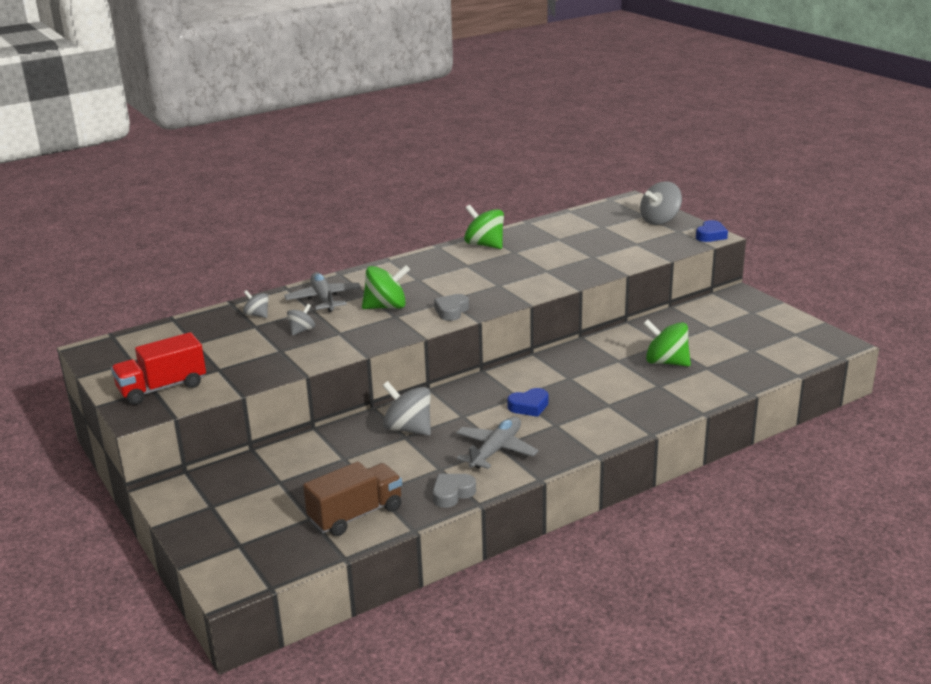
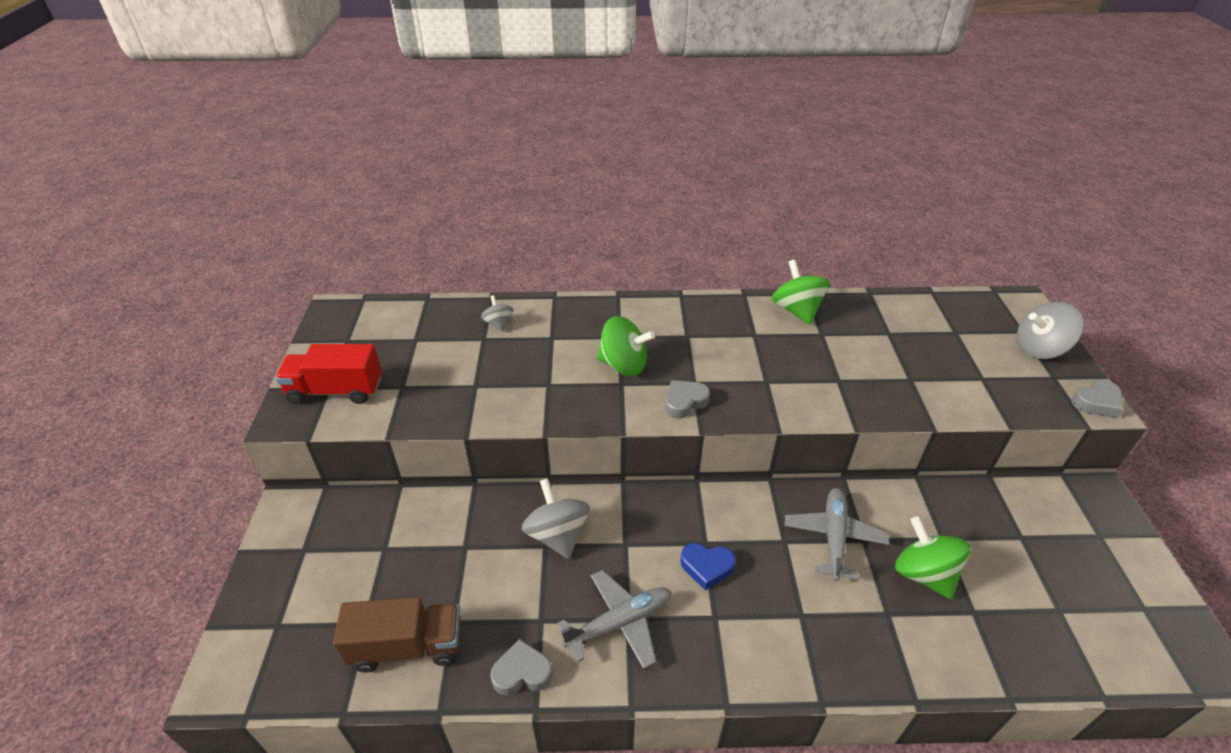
camera: 30 degrees right, 15 degrees up
(302, 331) = (518, 365): grey spinning top -> none
(324, 299) = (574, 327): grey plane -> grey plane (834, 537)
(711, 235) = (1096, 403): blue heart -> grey heart

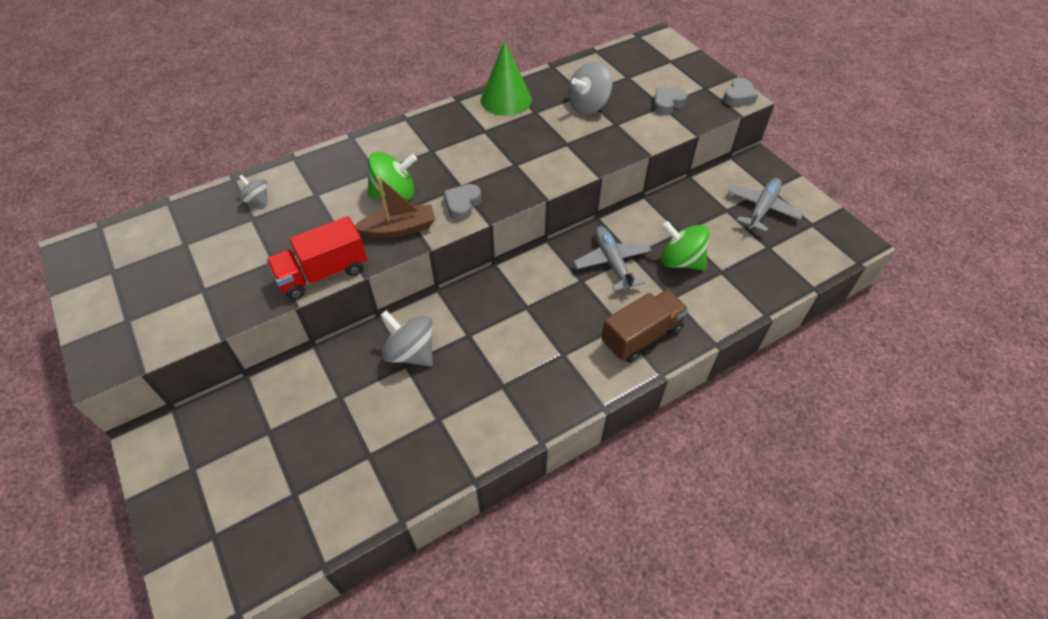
camera: 30 degrees left, 10 degrees up
(336, 390) = (137, 319): red truck -> red truck (323, 273)
(407, 646) = (343, 492): brown truck -> brown truck (641, 336)
(522, 672) = (447, 462): grey heart -> grey heart (667, 104)
(606, 402) = (399, 229): none -> brown boat
(620, 623) = (498, 392): grey plane -> grey plane (762, 209)
(706, 567) = (537, 323): blue heart -> none
(796, 310) = (506, 99): green spinning top -> green cone
(1039, 349) = (687, 71): grey spinning top -> grey spinning top (588, 105)

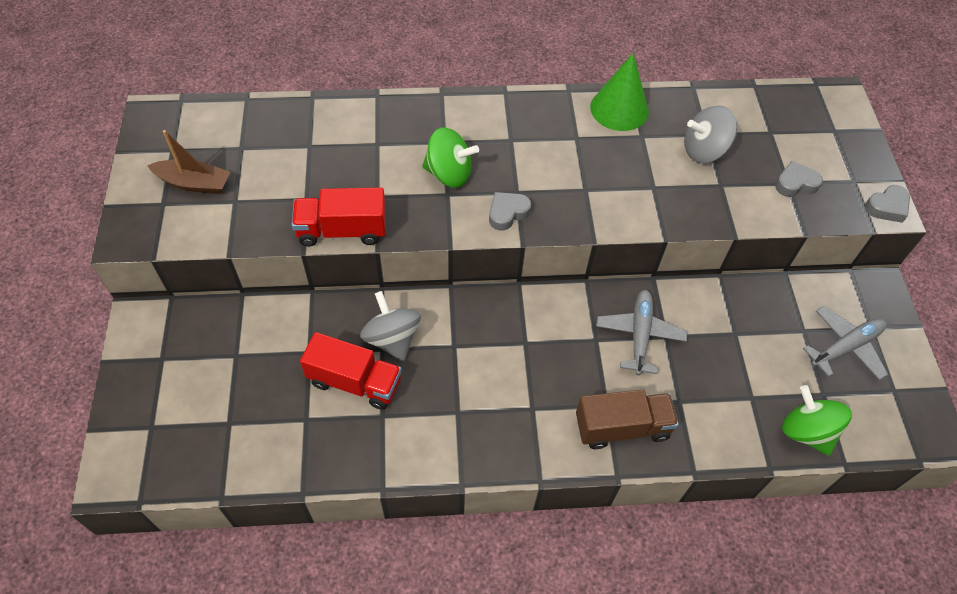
camera: 25 degrees right, 5 degrees up
(257, 200) = (323, 128): grey spinning top -> none
(397, 403) = (354, 382): none -> red truck
(399, 229) = (433, 214): brown boat -> brown boat (194, 183)
(681, 261) = (714, 366): green spinning top -> green spinning top (806, 431)

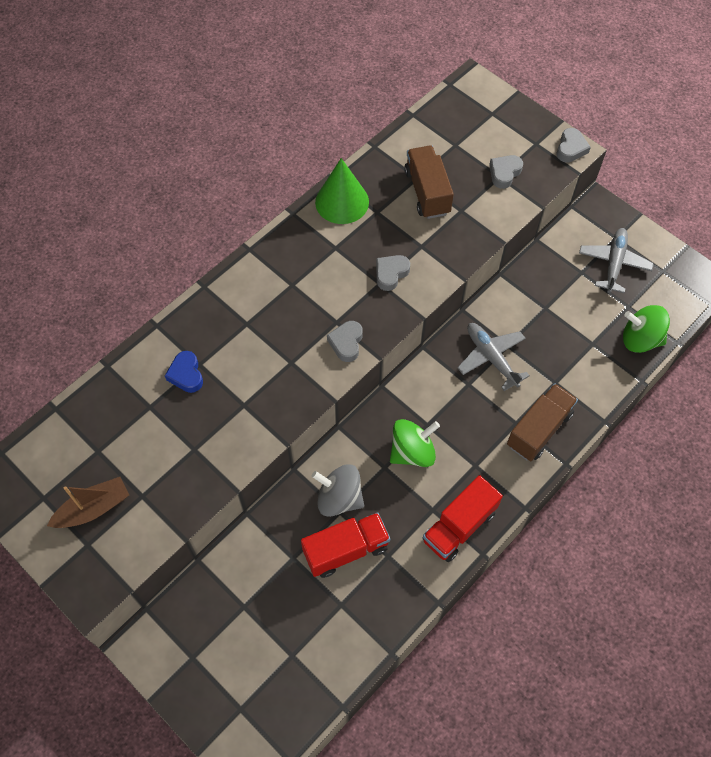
camera: 40 degrees left, 5 degrees up
(342, 230) = (247, 451): red truck -> red truck (459, 526)
(359, 144) = (186, 374): none -> blue heart
(449, 174) = (276, 346): green spinning top -> green spinning top (412, 452)
(603, 189) = (391, 274): none -> grey heart
(704, 151) = (427, 192): grey spinning top -> brown truck

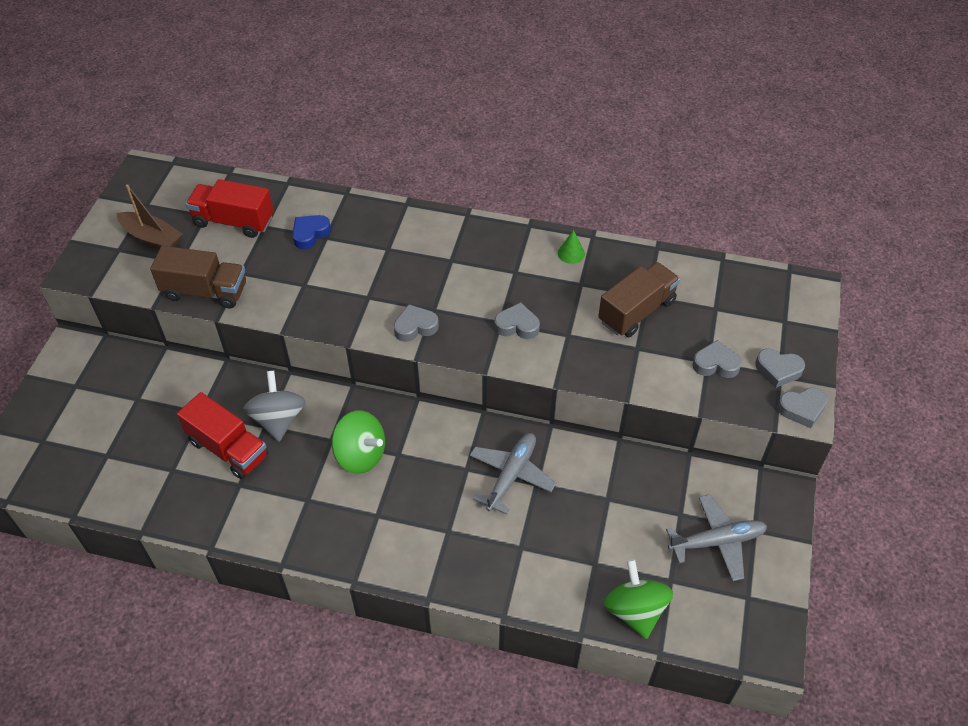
camera: 60 degrees right, 10 degrees down
(342, 202) = (571, 253): green cone -> green cone, size x0.46
(459, 526) = (301, 530): red truck -> red truck (234, 221)
(531, 142) = (778, 370): none -> grey heart
(539, 429) = (453, 556): brown truck -> brown truck (205, 291)

